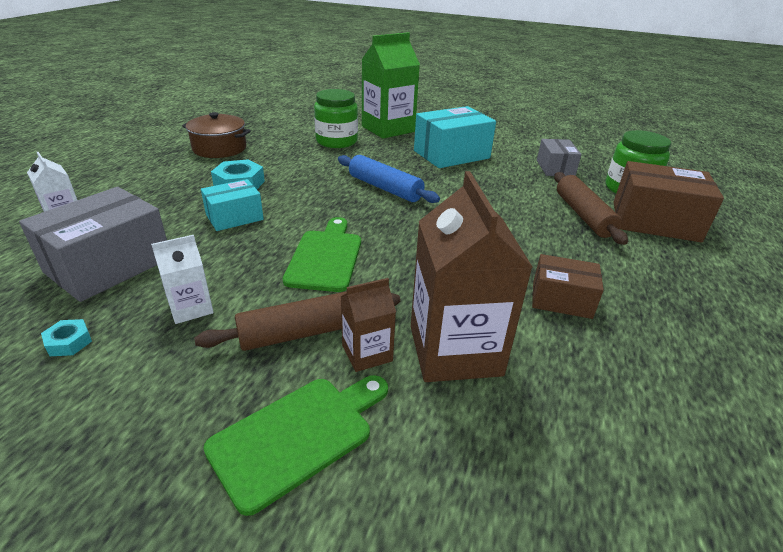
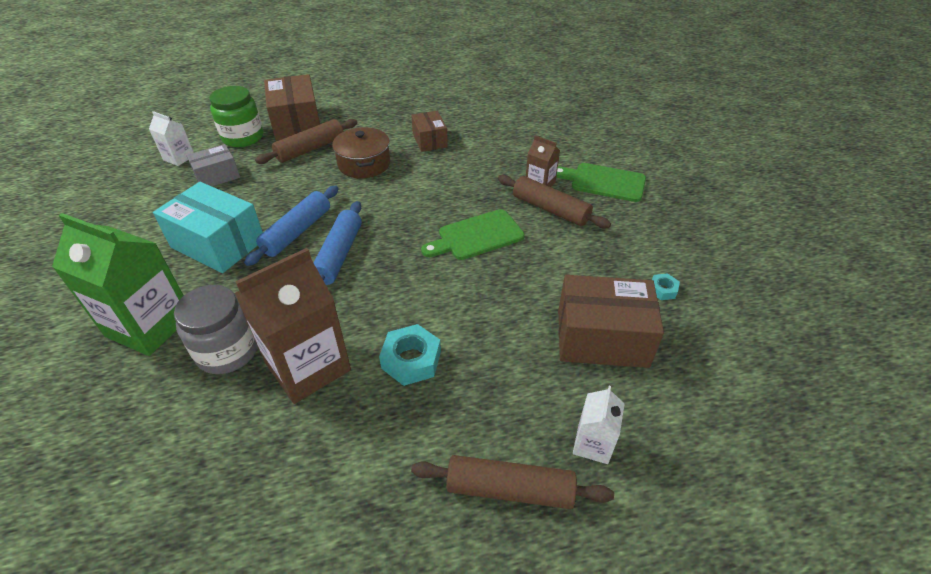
camera: 120 degrees left, 10 degrees up
(106, 182) = (509, 489): none -> brown rolling pin
(109, 265) = (602, 338): grey box -> brown box
(191, 308) = (585, 262): white carton -> white carton (179, 158)
(219, 148) = (328, 457): brown pot -> brown pot (364, 164)
(234, 217) = (473, 317): turquoise box -> none
(336, 141) = (227, 351): green jar -> grey jar
(436, 180) = (297, 232): none -> blue rolling pin
(455, 350) = (507, 160): brown carton -> brown carton (308, 366)

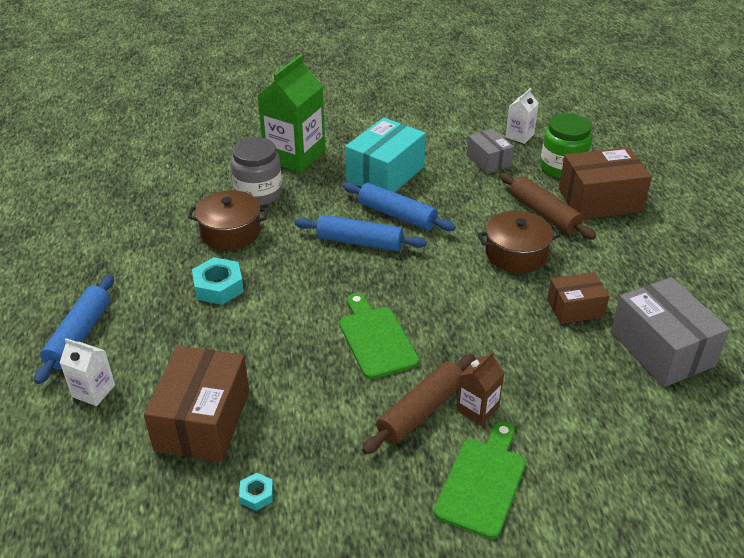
camera: 95 degrees right, 5 degrees down
(308, 366) = (230, 232): brown carton -> brown pot
(467, 111) = (662, 349): none -> grey box
(509, 489) = (79, 335): brown rolling pin -> blue rolling pin

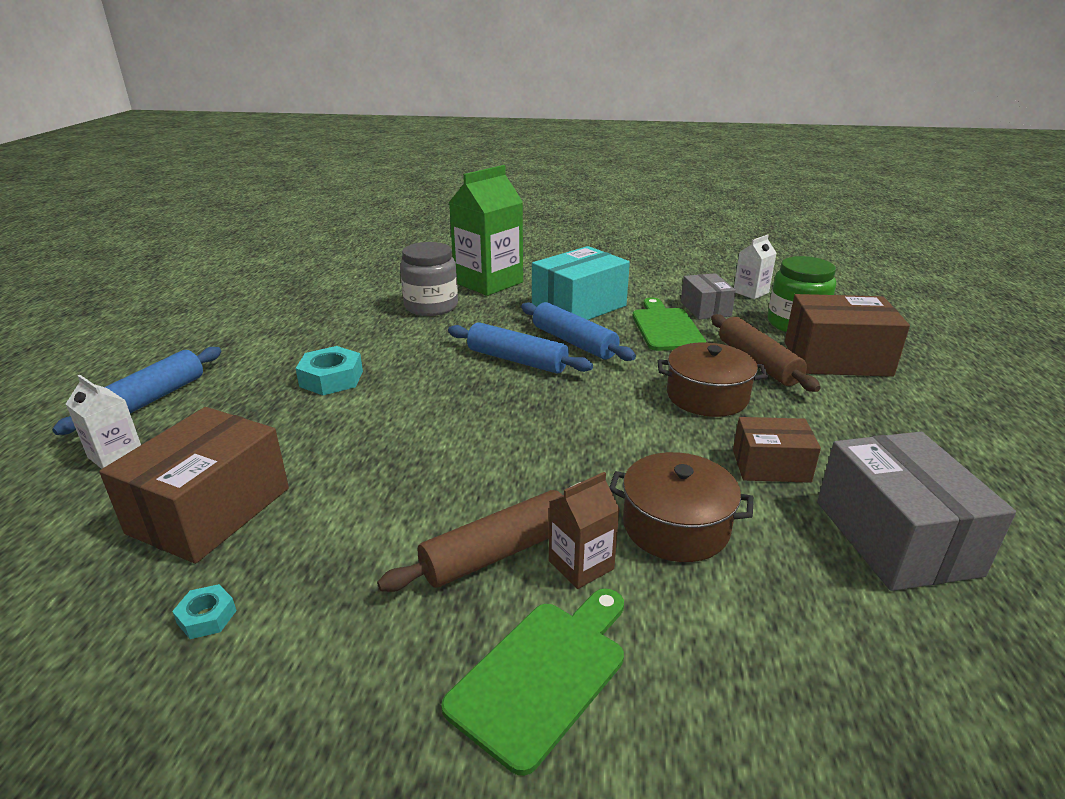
camera: 15 degrees right, 10 degrees down
(230, 232) = (379, 334): brown pot -> brown pot (675, 526)
(376, 339) = (482, 457): green cutting board -> green cutting board (666, 327)

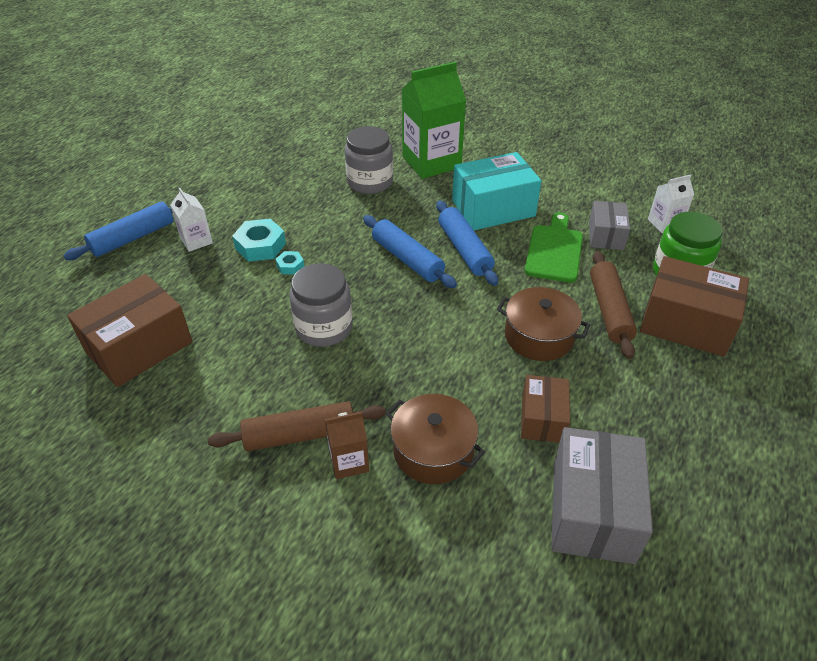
camera: 20 degrees right, 15 degrees up
(116, 455) = (98, 284): white carton -> white carton (196, 241)
(207, 617) = (111, 428): turquoise nut -> turquoise nut (290, 266)
(459, 438) = (324, 327): none -> grey jar
(543, 674) = (281, 532): green cutting board -> none
(771, 466) = (542, 418): brown box -> brown box turned 75 degrees clockwise

